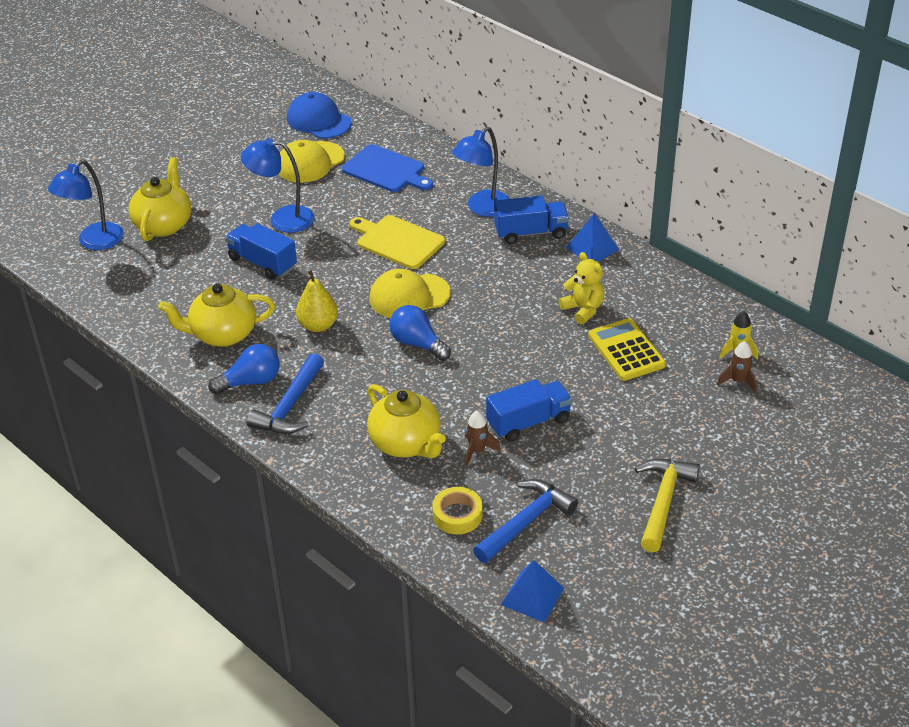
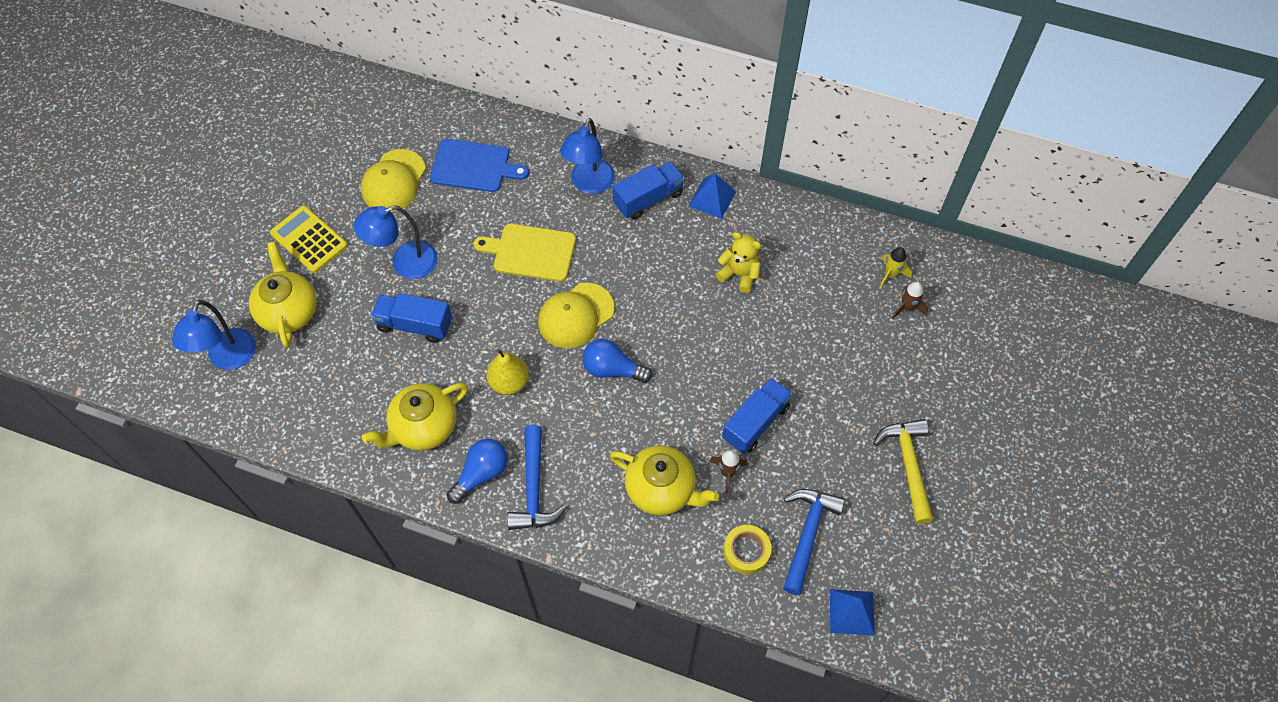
camera: 25 degrees left, 20 degrees up
(319, 120) = (373, 123): blue cap -> none
(626, 350) = (798, 308): yellow calculator -> yellow calculator (309, 239)

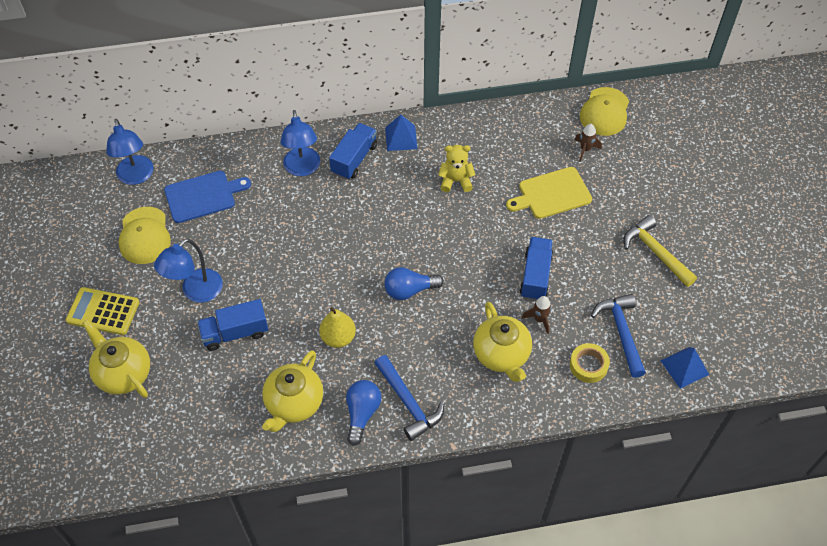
camera: 30 degrees left, 5 degrees down
(228, 359) = (96, 434): blue lamp -> blue lamp (136, 176)
(530, 252) = (291, 237): yellow cutting board -> yellow cutting board (551, 194)
(576, 315) = (356, 266): yellow cap -> yellow cap (604, 112)
(661, 489) = (501, 355): yellow teapot -> yellow teapot turned 75 degrees clockwise
(891, 274) = (559, 132): yellow rocket -> none

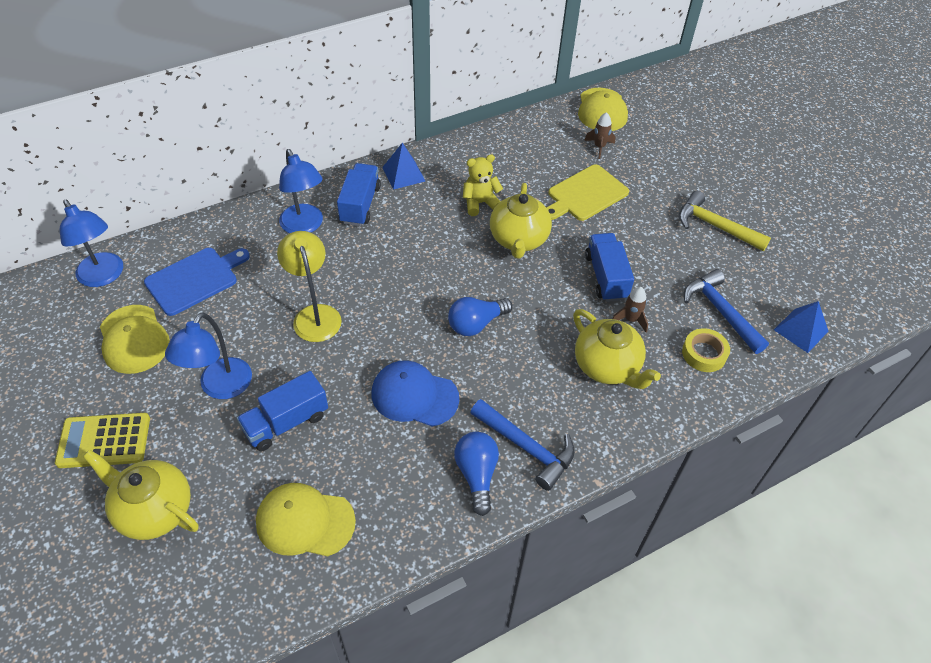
camera: 20 degrees left, 5 degrees down
(224, 412) = (305, 521): none -> yellow cap
(285, 250) = (315, 315): none -> yellow lamp
(294, 403) = (389, 486): yellow teapot -> yellow teapot (518, 240)
(338, 337) = (414, 395): yellow pear -> blue cap

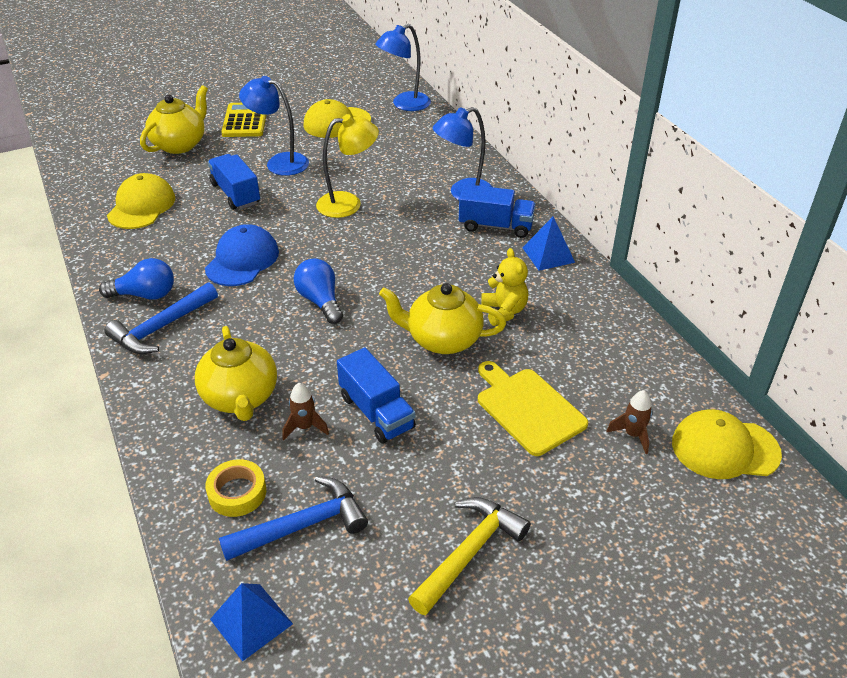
camera: 95 degrees right, 10 degrees down
(195, 279) = (397, 143): blue cutting board -> none
(606, 277) = (376, 412): blue truck -> blue truck turned 60 degrees clockwise
(607, 367) = (240, 397): yellow teapot -> yellow teapot turned 75 degrees counterclockwise

